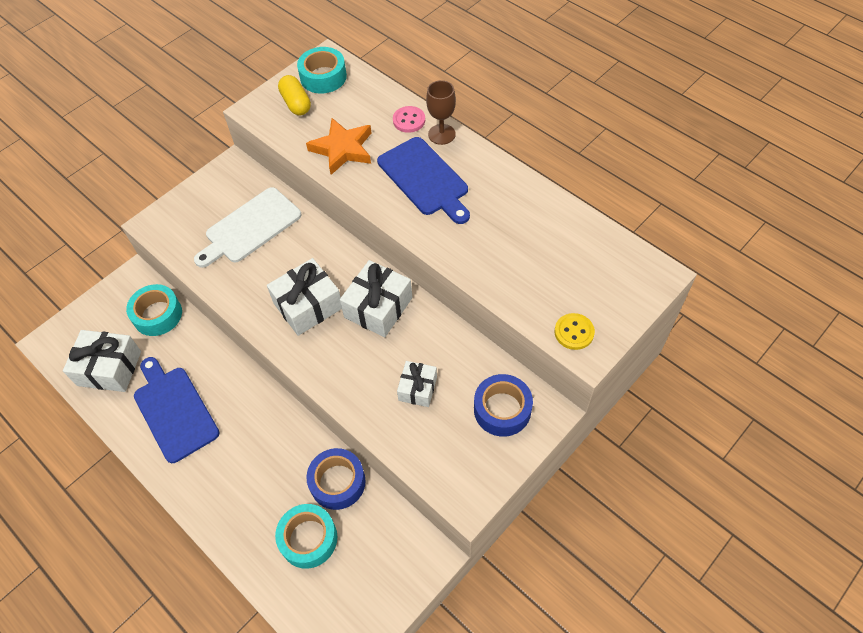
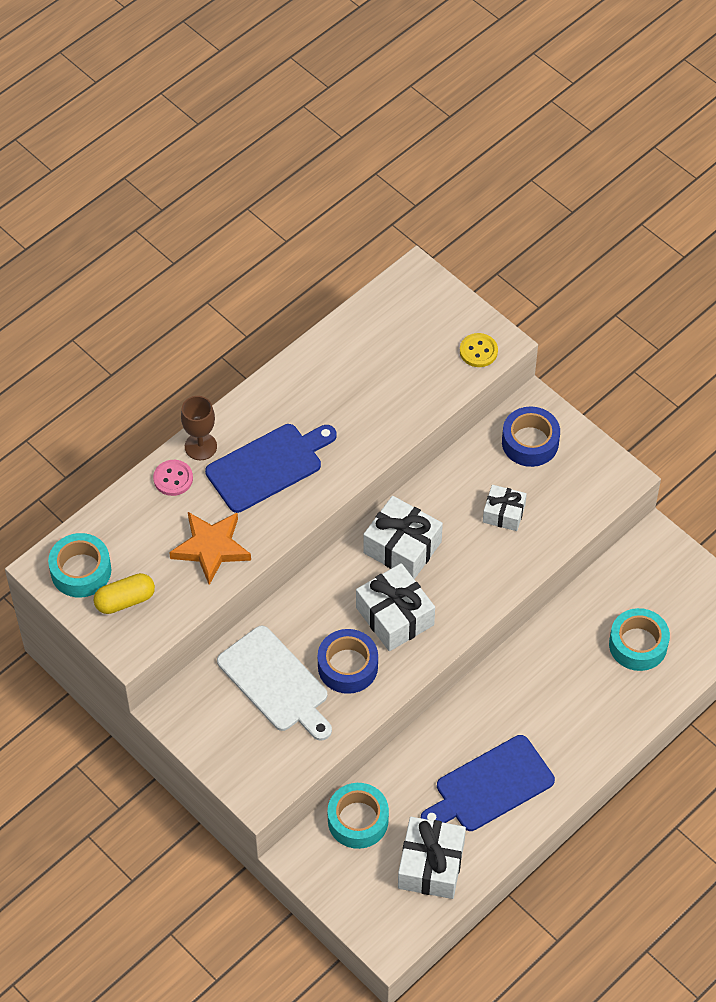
camera: 90 degrees left, 0 degrees up
(337, 482) = (579, 619): blue tape -> blue tape (347, 666)

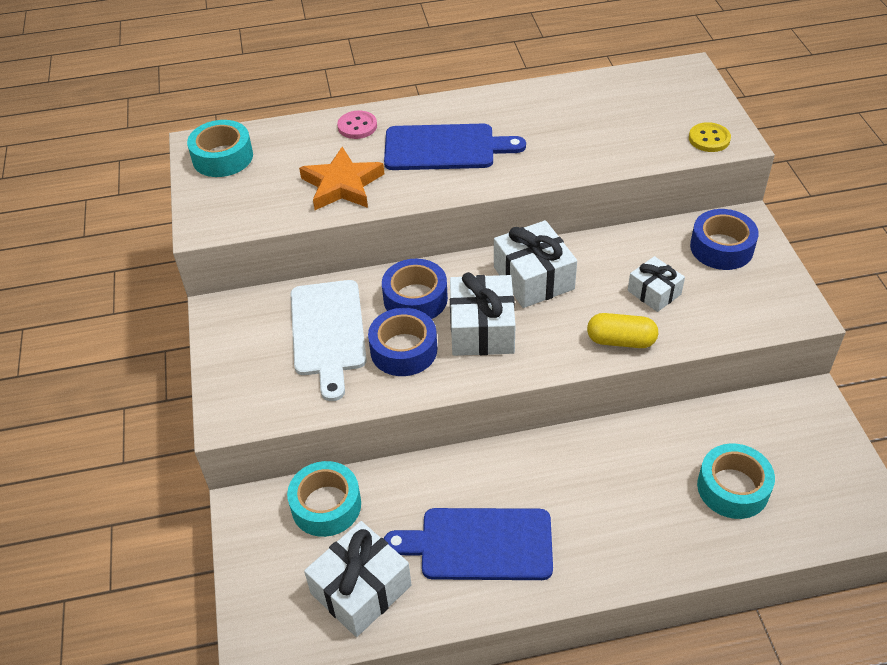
camera: 35 degrees right, 10 degrees down
(125, 600) = (235, 191): yellow capsule -> yellow capsule (621, 341)
(200, 446) = (400, 114): brown goblet -> none
(322, 615) = (415, 299): none -> blue tape

